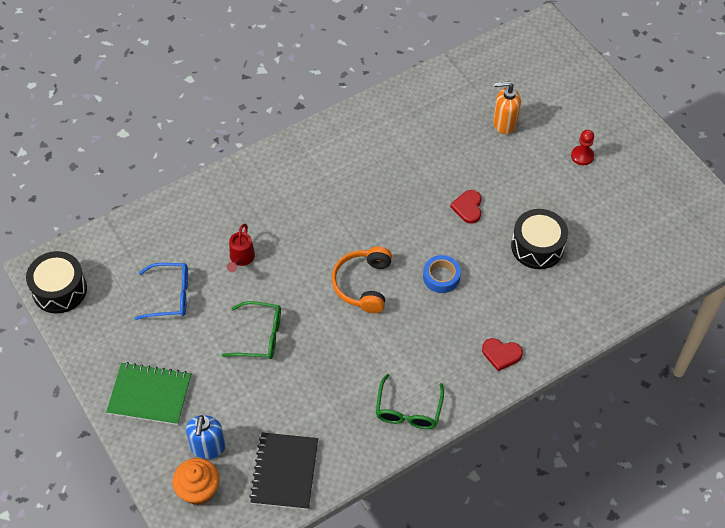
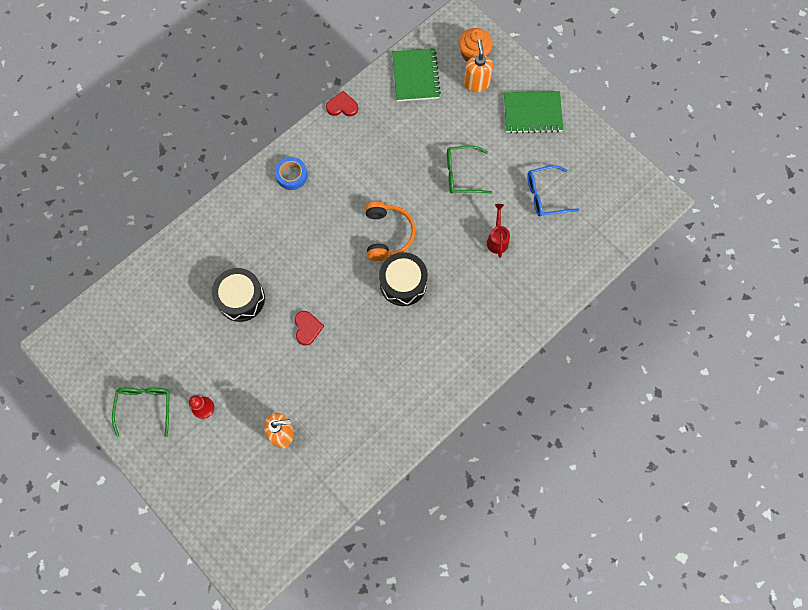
camera: 170 degrees right, 15 degrees up
(59, 290) = (637, 184): black drum -> black drum (403, 283)
(207, 447) = (476, 83): blue soap dispenser -> orange soap dispenser
(284, 472) = (415, 76): black notebook -> green notebook
(408, 410) = (332, 136): green glasses -> green glasses (145, 406)
(441, 277) = (322, 253): blue tape -> blue tape (291, 175)
(501, 354) = (264, 193): red heart -> red heart (342, 106)

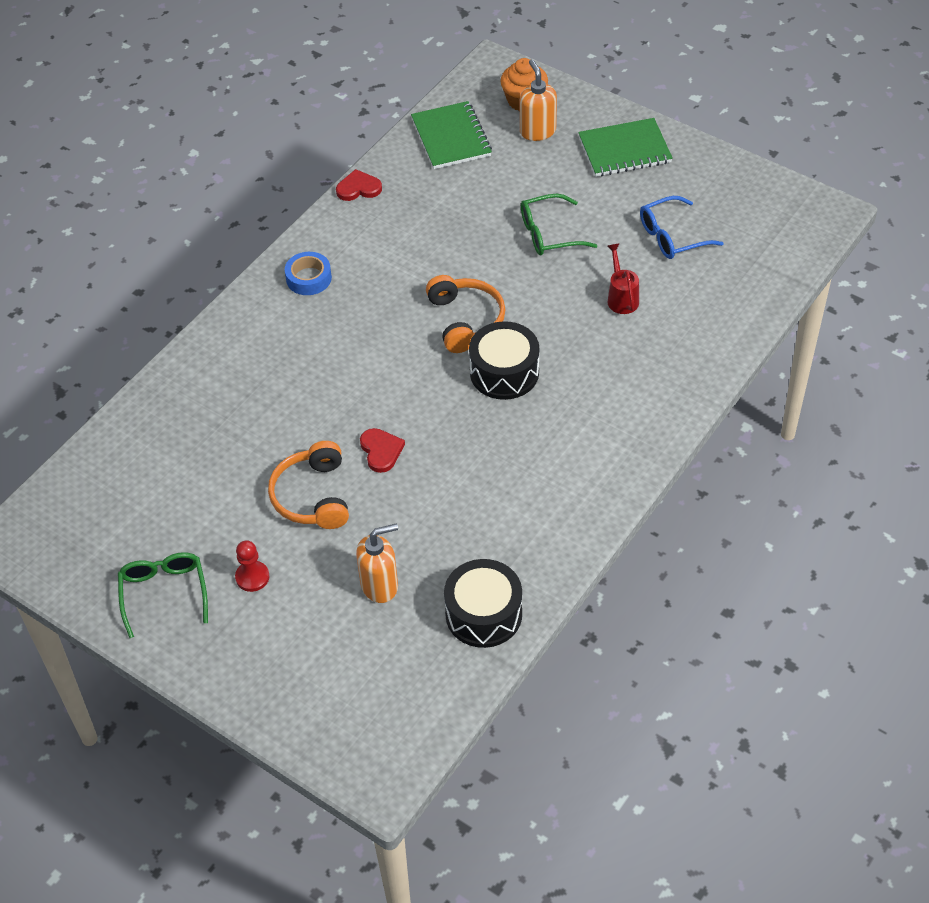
camera: 10 degrees left, 20 degrees down
(241, 299) = (274, 434): black drum -> black drum (483, 614)
(255, 353) = (312, 496): none -> orange headphones

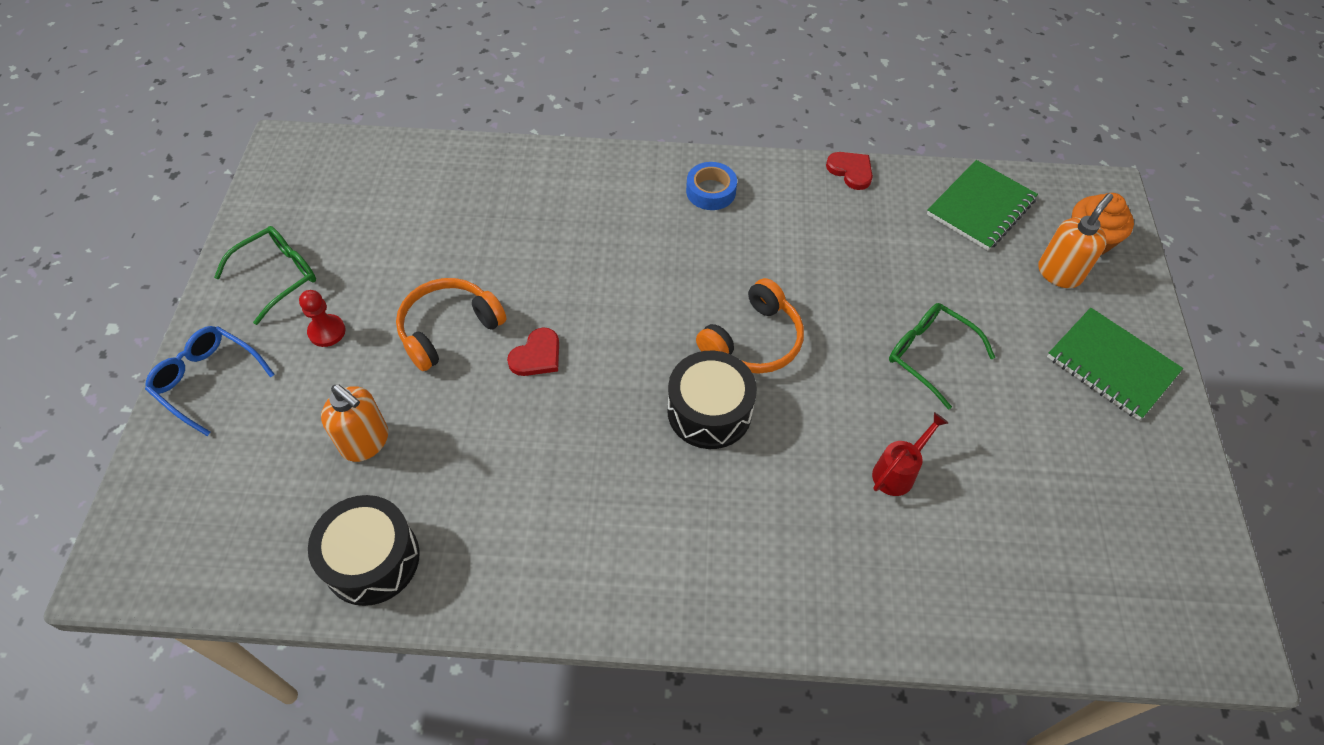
camera: 55 degrees right, 5 degrees up
(672, 236) = (1030, 478): blue glasses -> blue glasses (208, 380)

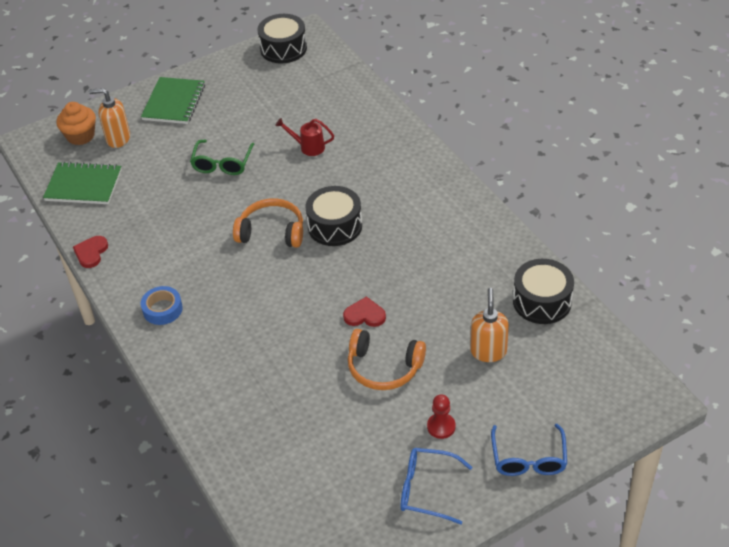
camera: 120 degrees left, 10 degrees down
(278, 276) = (427, 489): green glasses -> blue glasses
(1193, 581) = (283, 48): none -> black drum

